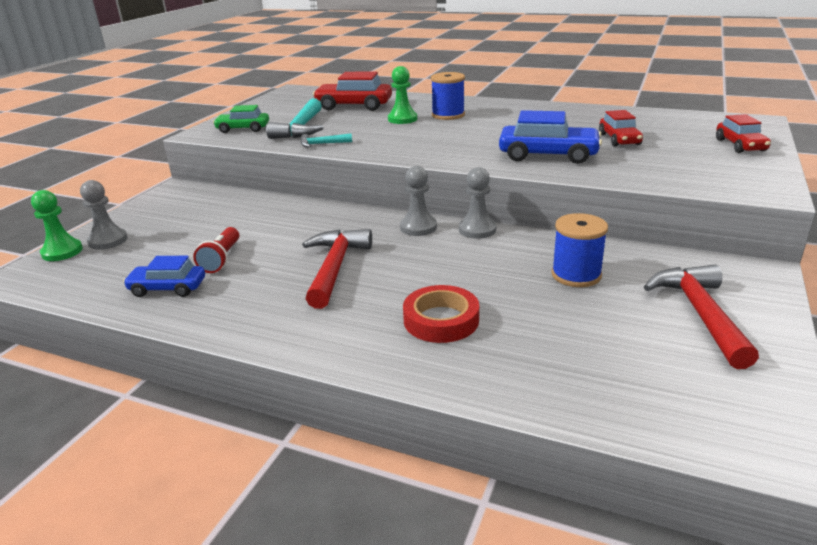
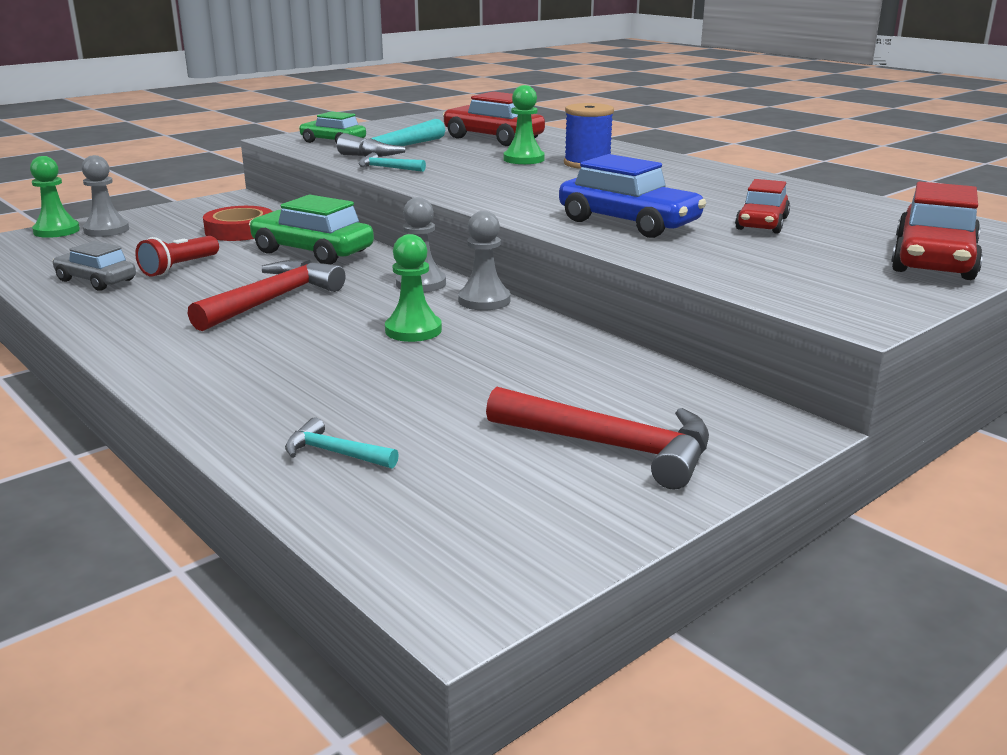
camera: 25 degrees right, 5 degrees down
(168, 288) = (96, 280): blue car -> grey car
(305, 220) = (312, 252): none -> green car
(441, 320) = (301, 371): red tape -> red tape (240, 230)
(466, 265) = (413, 330): none -> green pawn
(556, 376) = (334, 453): none -> turquoise hammer
(576, 275) = (525, 370): blue spool -> none
(700, 313) = (612, 447): red hammer -> red hammer turned 90 degrees clockwise
(740, 145) = (933, 260): red car -> red car, size x1.56

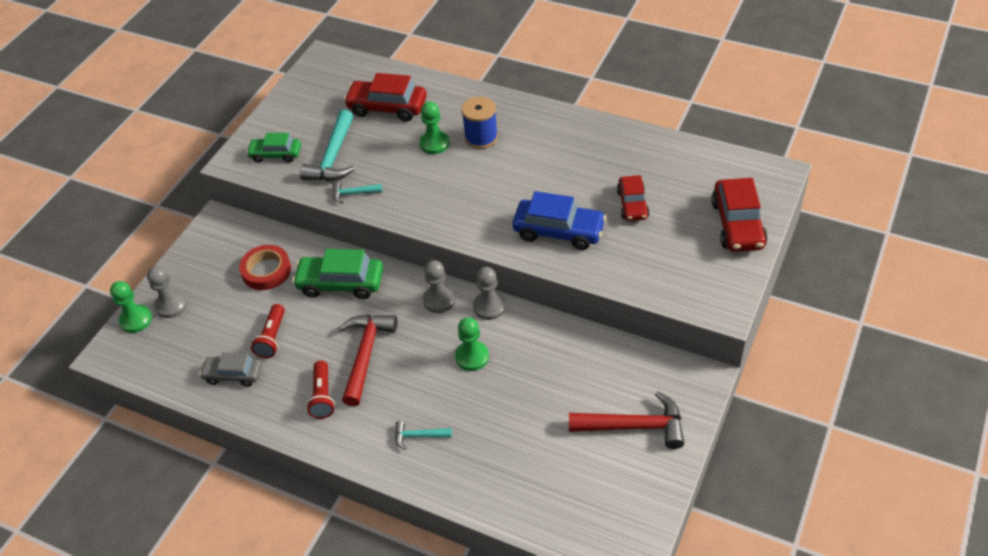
camera: 20 degrees left, 25 degrees up
(174, 316) = (323, 396): none -> red flashlight
(334, 453) = (513, 486): turquoise hammer -> turquoise hammer (418, 436)

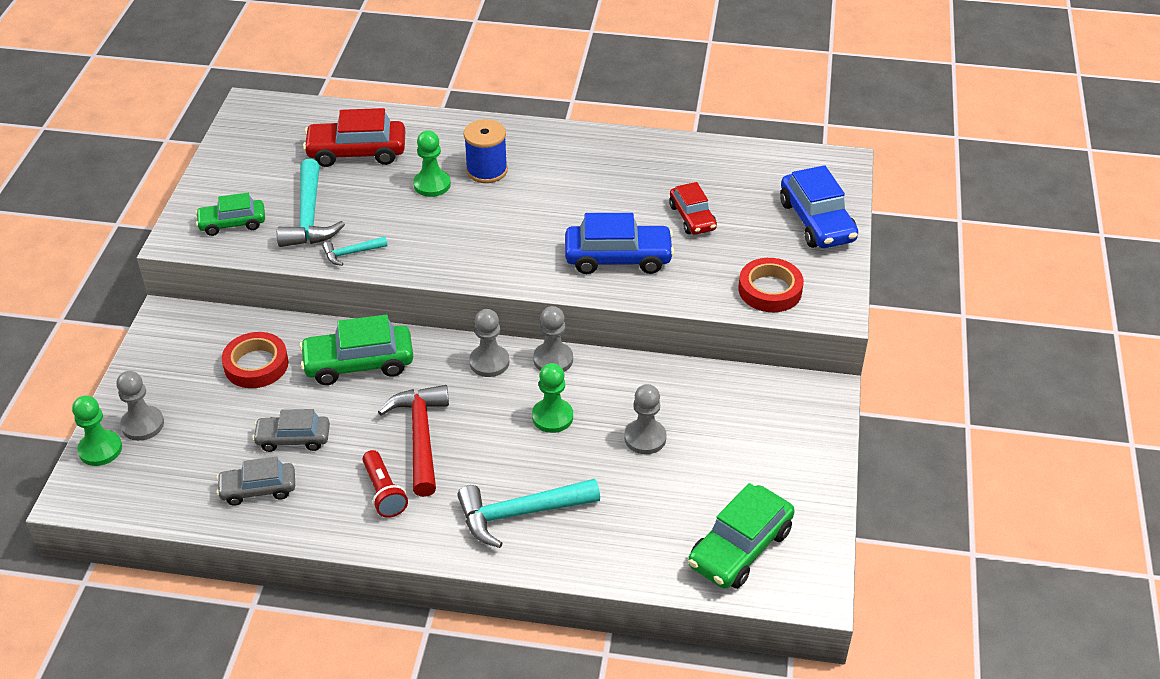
camera: 20 degrees left, 5 degrees down
(272, 337) = (293, 439): red flashlight -> grey car
(418, 436) = (520, 514): turquoise hammer -> turquoise hammer, size x1.96
(539, 390) = (645, 438): none -> grey pawn
(583, 504) = (740, 548): none -> green car
(634, 426) = (767, 456): red hammer -> none
(675, 281) = (770, 290): none -> red tape
(737, 224) = (816, 221): red car -> blue car

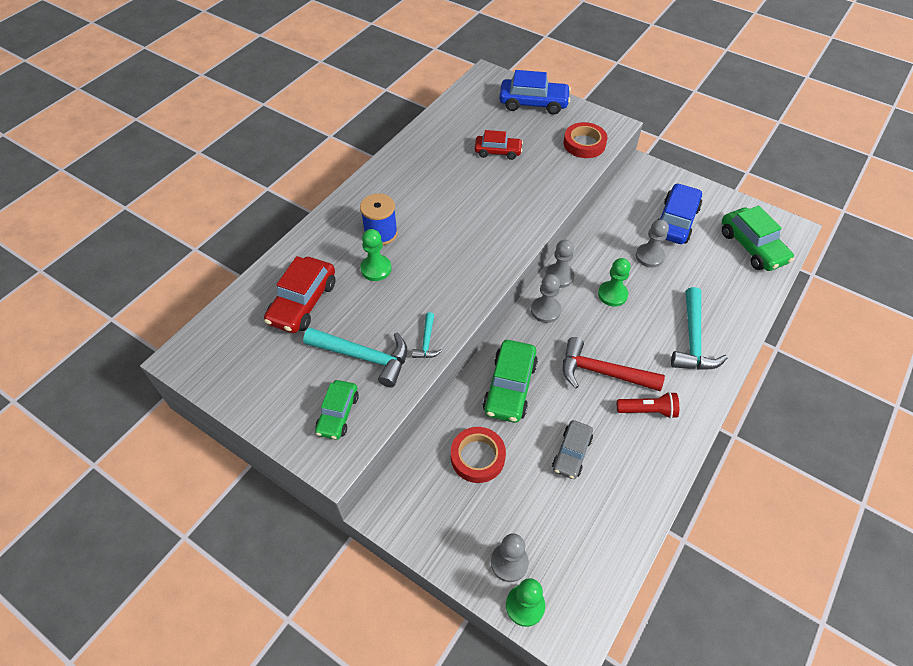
camera: 65 degrees left, 10 degrees up
(258, 489) = (616, 492): grey car -> none
(618, 258) = (517, 198): blue car -> blue car (675, 221)

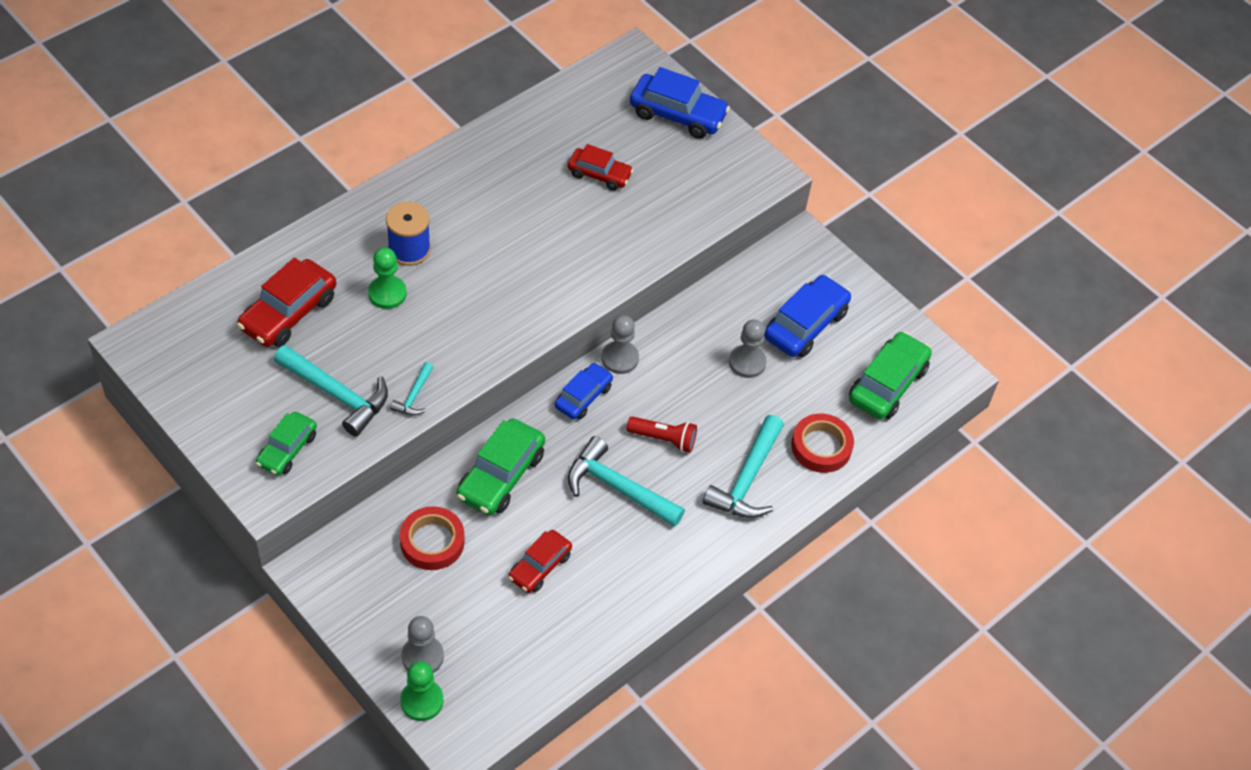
camera: 10 degrees right, 0 degrees up
(545, 310) = (583, 397): grey pawn -> blue car
(571, 453) = (540, 566): grey car -> red car
(584, 144) = (717, 191): red tape -> red tape (821, 447)
(602, 372) = (617, 488): red hammer -> turquoise hammer
(612, 294) = (675, 398): green pawn -> none
(647, 410) = (650, 544): red flashlight -> red flashlight (663, 439)
(752, 247) = (887, 384): green car -> green car turned 135 degrees counterclockwise

